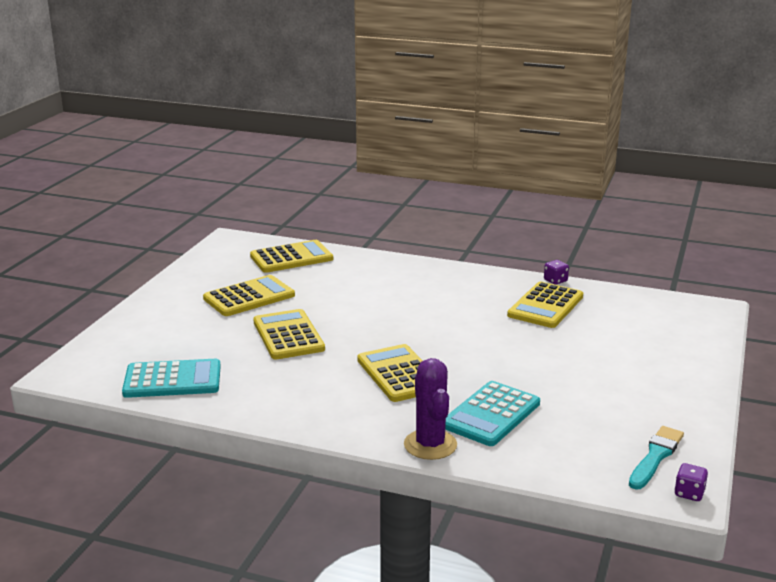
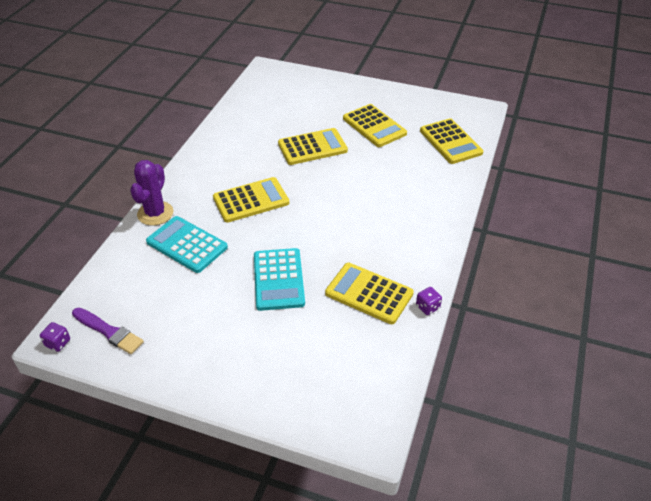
camera: 90 degrees right, 20 degrees up
(172, 380) = (254, 106): turquoise calculator -> turquoise calculator (278, 279)
(430, 445) = (155, 213): purple cactus -> purple cactus turned 60 degrees counterclockwise
(655, 456) = (109, 332): turquoise brush -> purple brush

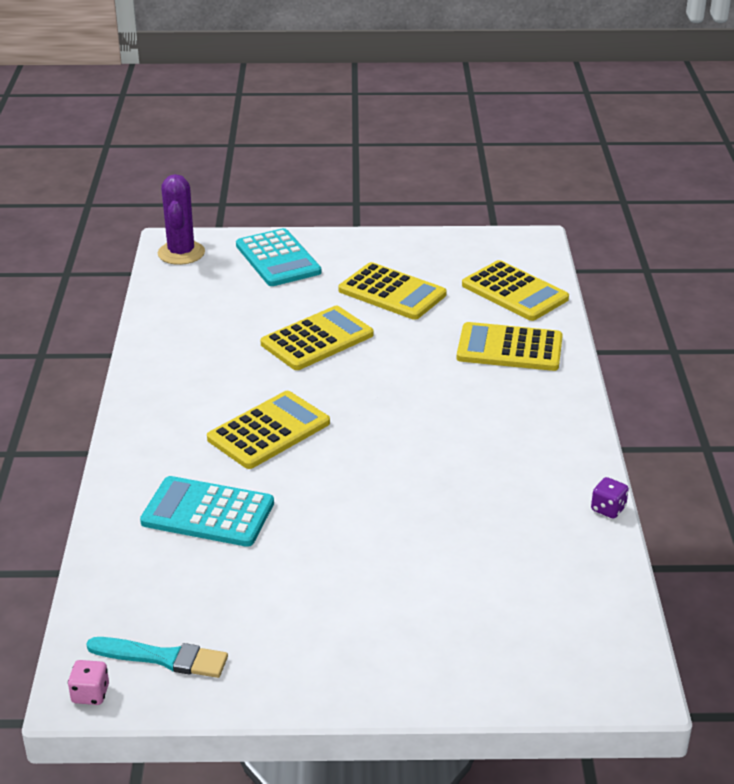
camera: 20 degrees left, 10 degrees down
(58, 343) = (90, 694): purple dice -> pink dice
(109, 332) = (163, 658): purple brush -> turquoise brush
(155, 213) = (128, 482): purple cactus -> purple cactus (181, 253)
(278, 279) = (378, 525): turquoise calculator -> turquoise calculator (278, 259)
(369, 293) = (518, 512): yellow calculator -> yellow calculator (509, 348)

